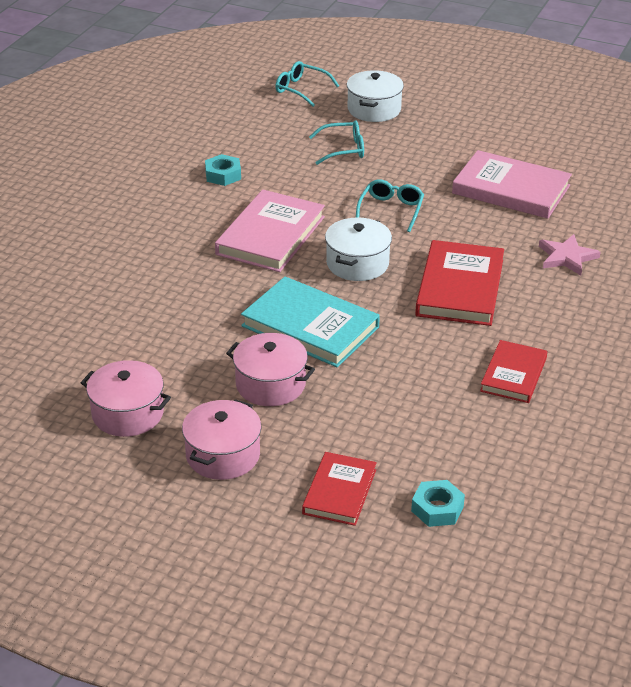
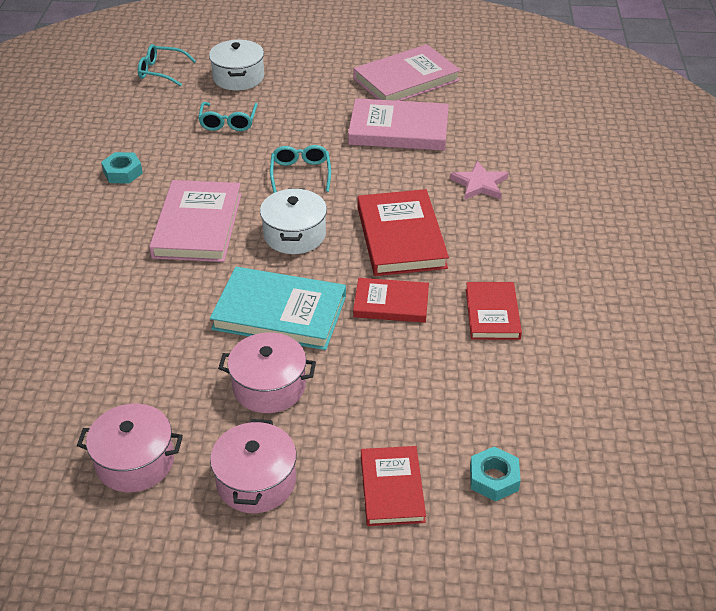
camera: 20 degrees left, 5 degrees up
(343, 149) = (228, 122): turquoise glasses -> turquoise glasses turned 120 degrees clockwise
(419, 343) = (391, 303): none -> red book
(545, 143) = (406, 79): none -> pink book

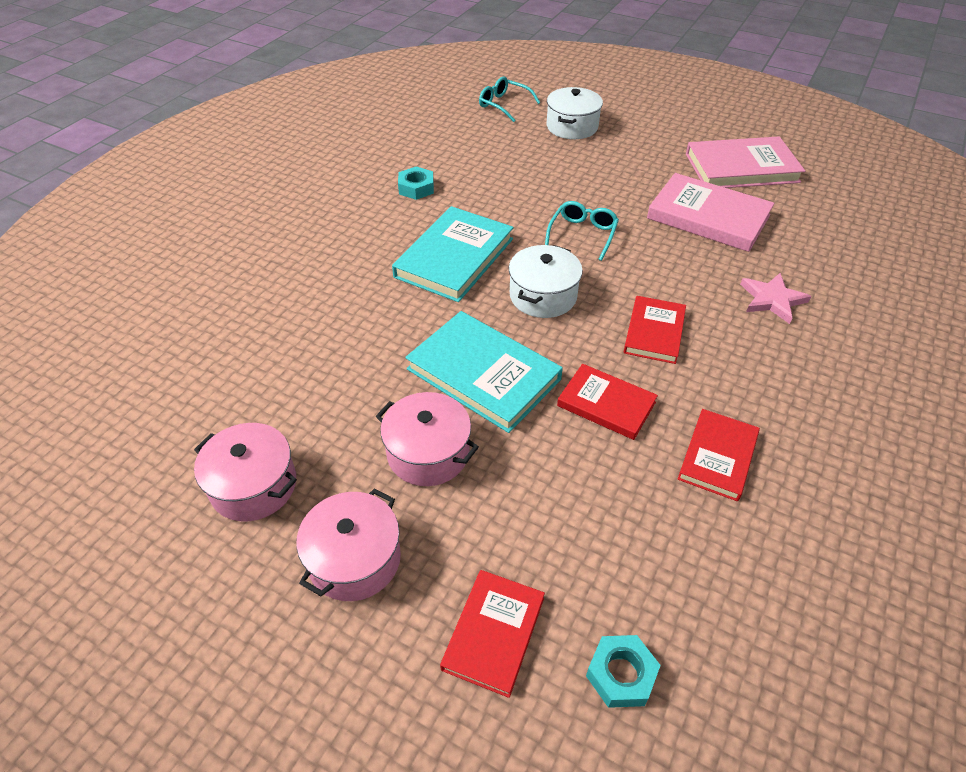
camera: 25 degrees right, 5 degrees up
(198, 225) = (454, 258): pink book -> turquoise book
(228, 122) = (539, 166): turquoise glasses -> none
(401, 237) = (654, 332): red book -> red book, size x0.62

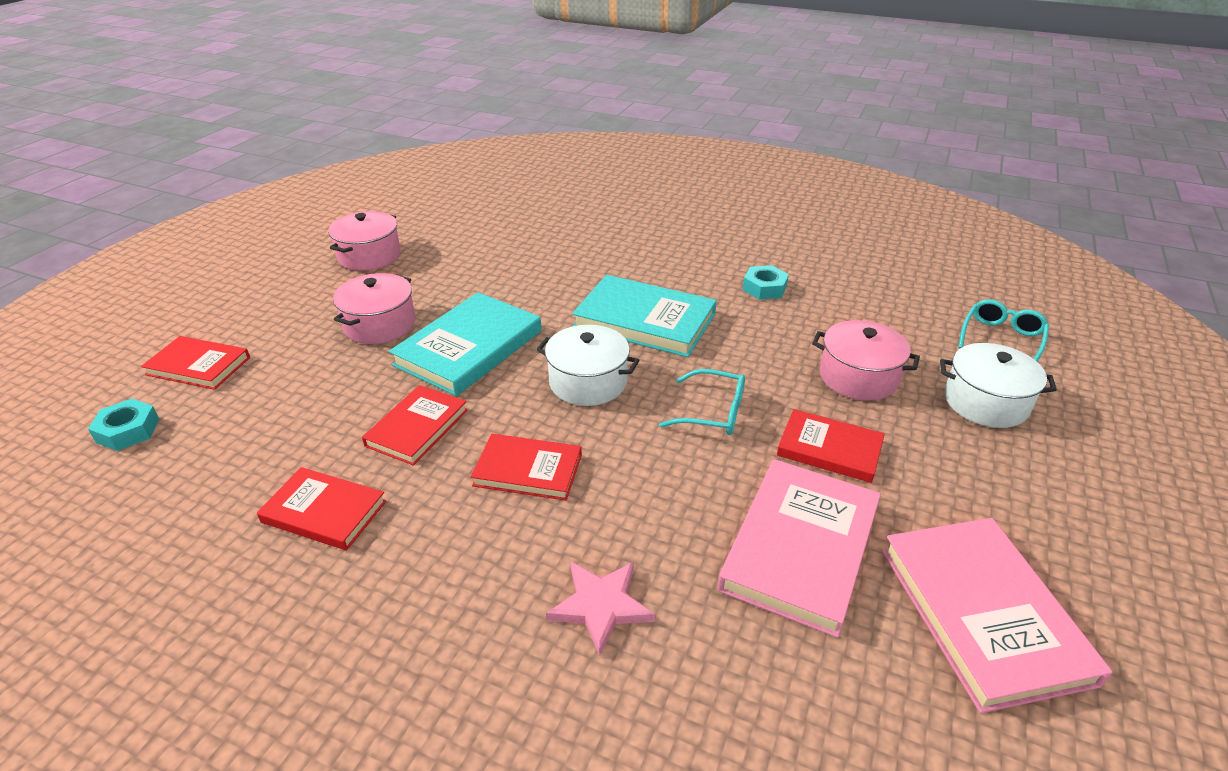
camera: 85 degrees right, 10 degrees down
(354, 559) = (290, 302): pink pot -> pink pot (858, 377)
(620, 191) = (829, 449): none -> red book

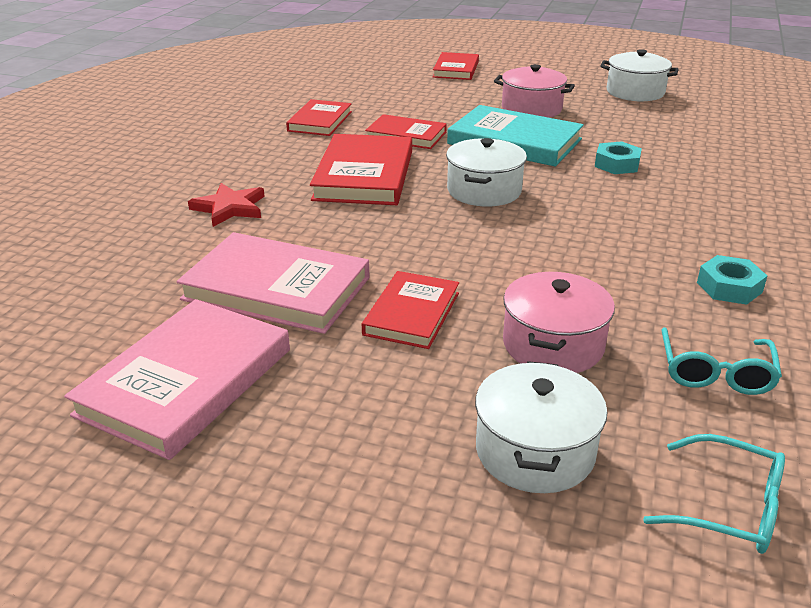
camera: 85 degrees right, 5 degrees down
(128, 431) = (387, 66): turquoise nut -> turquoise nut (616, 164)
(369, 256) = (635, 92): pink pot -> white pot
(528, 470) = (364, 175): red book -> red book, size x1.62
(601, 606) = (229, 208): pink star -> red star
(644, 320) = (602, 213): turquoise book -> none
(713, 412) = (456, 250): turquoise glasses -> turquoise glasses (715, 372)
(982, 614) = (186, 381): pink book -> pink book turned 45 degrees counterclockwise

